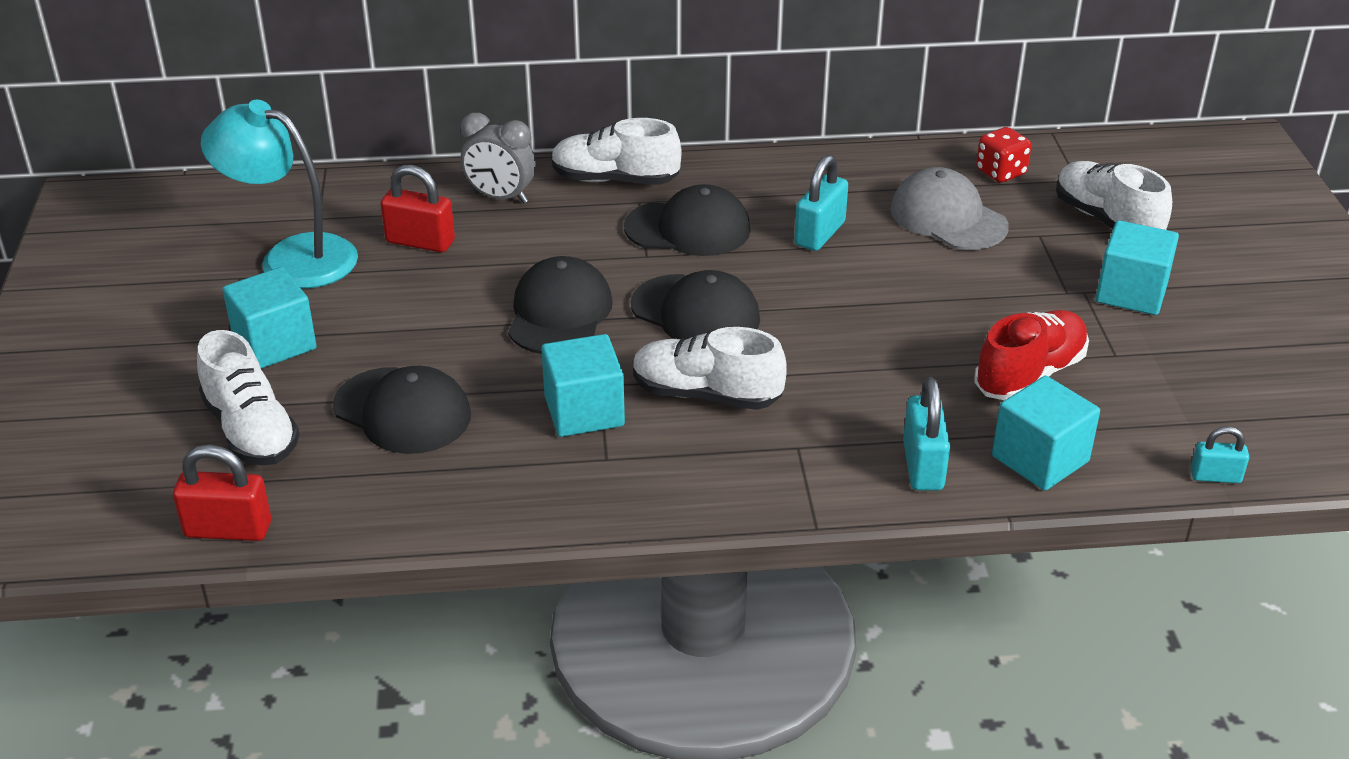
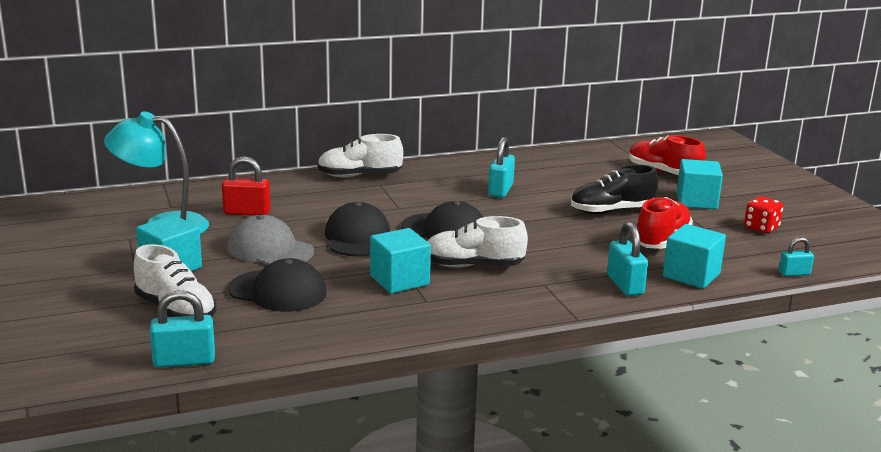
camera: 15 degrees left, 15 degrees down
(228, 529) = (184, 361): red padlock -> turquoise padlock
(500, 197) = (289, 189): grey clock -> none
(688, 229) = (418, 194): black cap -> none
(948, 217) = (572, 178): grey cap -> grey cap (270, 249)
(978, 300) = (612, 211): none -> black shoe
(1000, 172) = (591, 158): red dice -> red dice (761, 228)
(1106, 220) = (663, 173): white shoe -> red shoe

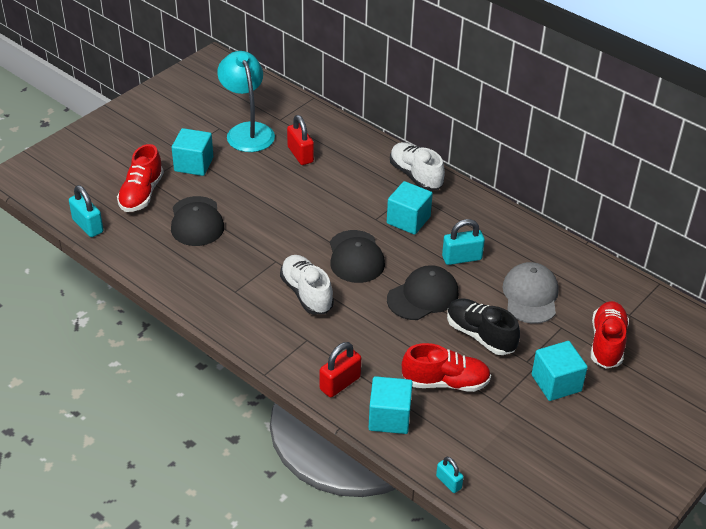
camera: 60 degrees right, 20 degrees up
(176, 311) = (141, 194): white shoe -> red shoe
(270, 249) = (252, 191): grey cap -> grey cap (530, 295)
(358, 237) = (305, 221): black cap -> black cap (423, 296)
(399, 280) = (254, 267): turquoise cube -> turquoise cube (408, 220)
(625, 285) = (340, 383): turquoise padlock -> red padlock
(761, 228) = (532, 441): red dice -> none

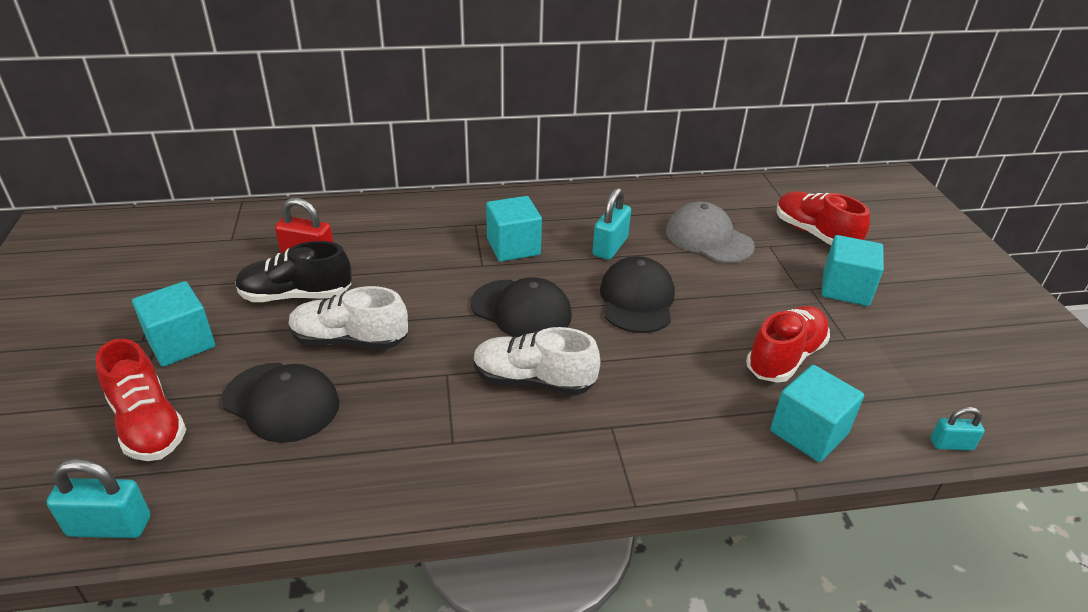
camera: 50 degrees left, 5 degrees down
(247, 131) = (206, 270): turquoise lamp -> none
(340, 383) = (715, 441): red padlock -> none
(415, 175) = (457, 208): white shoe -> white shoe (349, 340)
(480, 335) = (734, 296): black shoe -> black shoe (296, 295)

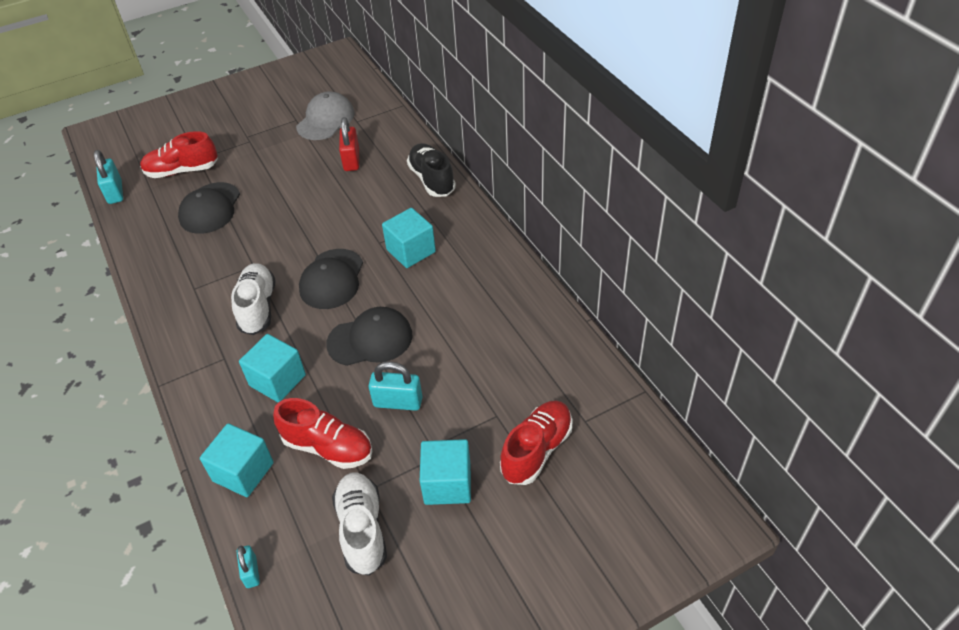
camera: 75 degrees right, 10 degrees up
(148, 424) = (182, 171): red shoe -> red shoe turned 45 degrees clockwise
(181, 343) = (248, 151): turquoise cube -> turquoise cube (277, 380)
(296, 295) = (308, 173): black shoe -> black shoe (432, 180)
(349, 340) = (272, 212): white shoe -> white shoe (362, 529)
(610, 247) = (438, 306): turquoise padlock -> turquoise padlock (398, 402)
(708, 238) = (485, 368): grey cap -> grey cap (326, 120)

